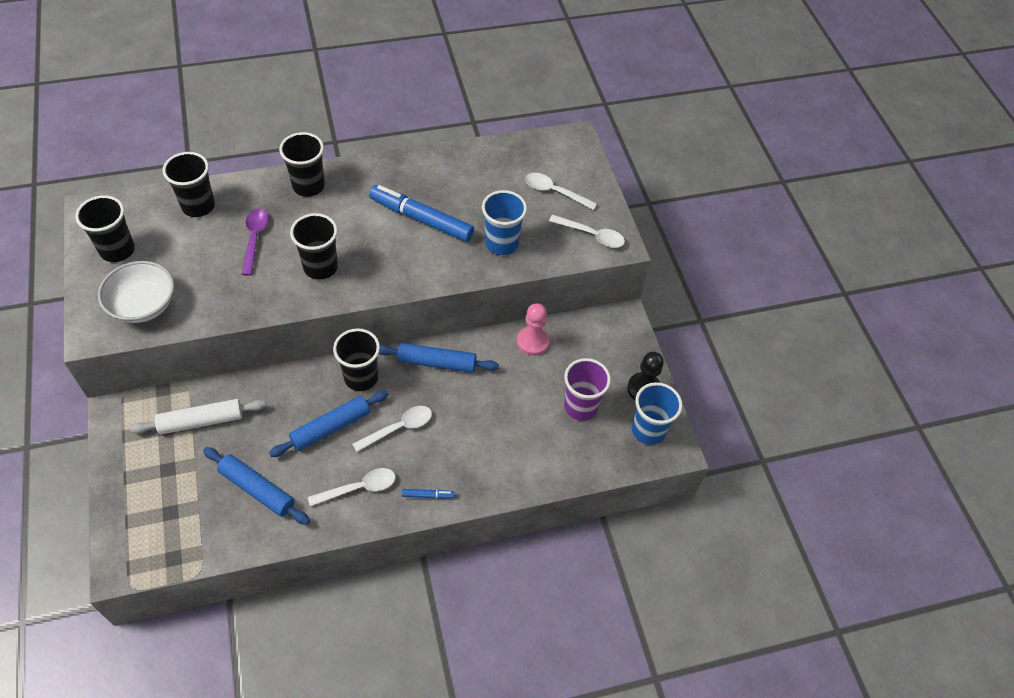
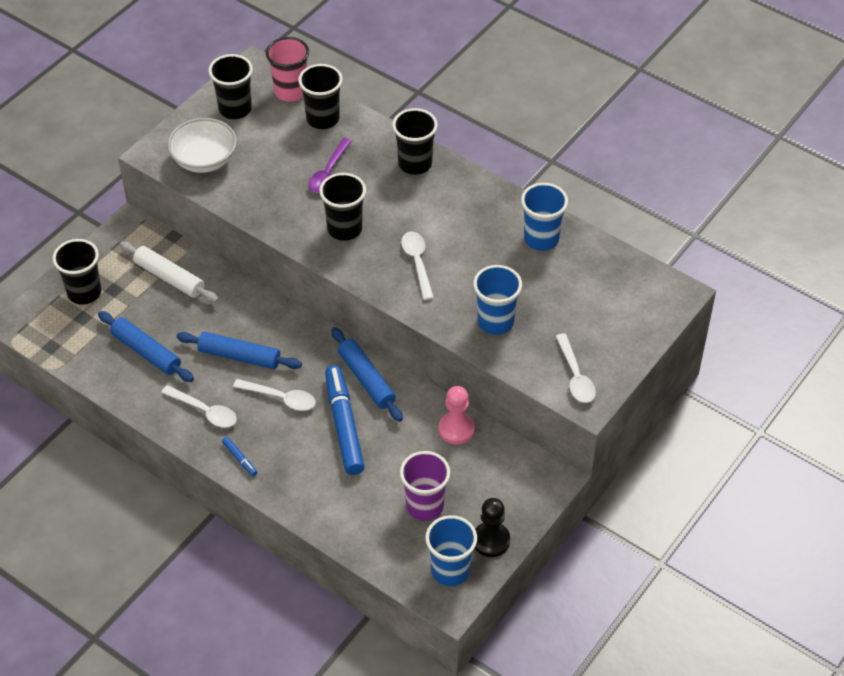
camera: 55 degrees right, 5 degrees down
(146, 205) = (290, 92): none -> pink cup
(255, 239) = (328, 172): purple spoon -> purple spoon turned 150 degrees clockwise
(257, 489) = (146, 352): blue rolling pin -> blue rolling pin turned 45 degrees counterclockwise
(361, 377) = (302, 342): black cup -> black cup (84, 292)
(421, 219) = (461, 254): blue marker -> blue marker (344, 425)
(456, 169) = (541, 239): none -> blue cup
(554, 192) = (595, 319): white spoon -> white spoon (417, 263)

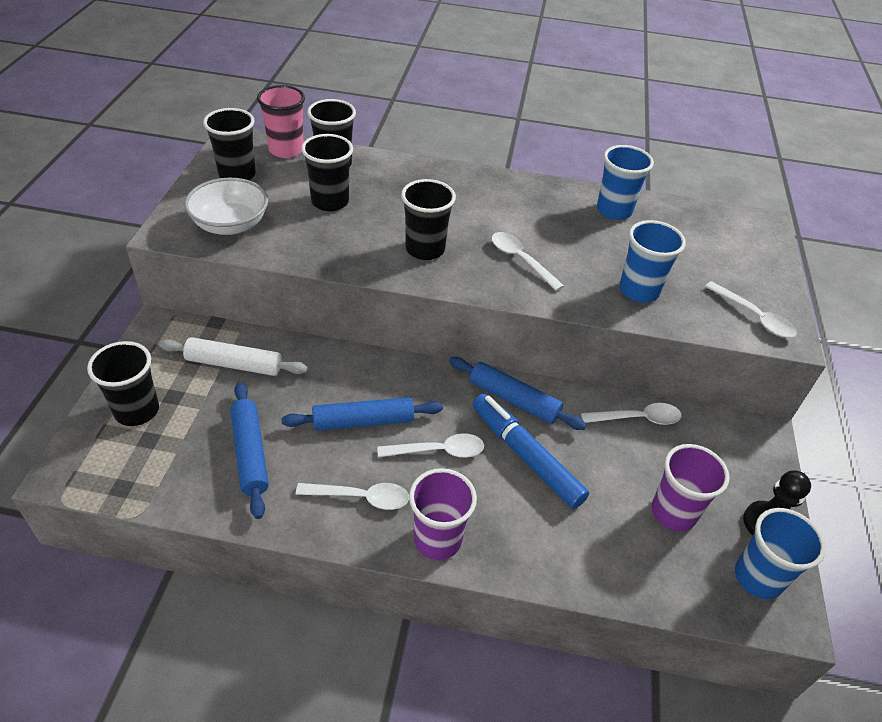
camera: 30 degrees left, 5 degrees down
(146, 352) = (250, 453): blue rolling pin -> blue rolling pin turned 60 degrees clockwise
(240, 459) = (437, 539): blue marker -> purple cup
(328, 172) = (372, 205): purple spoon -> none
(415, 164) = (450, 180): black cup -> black cup (330, 202)
(456, 429) = (637, 418): pink pawn -> white spoon

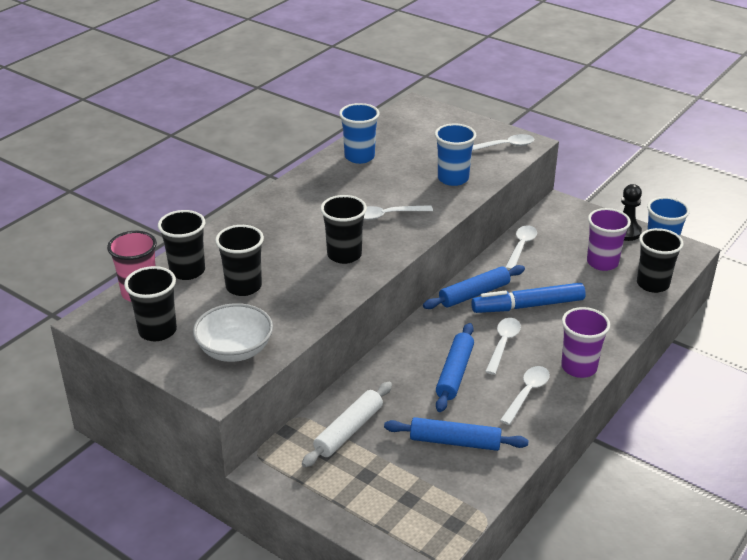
camera: 60 degrees left, 10 degrees down
(137, 411) = (370, 501): black cup -> black cup (652, 284)

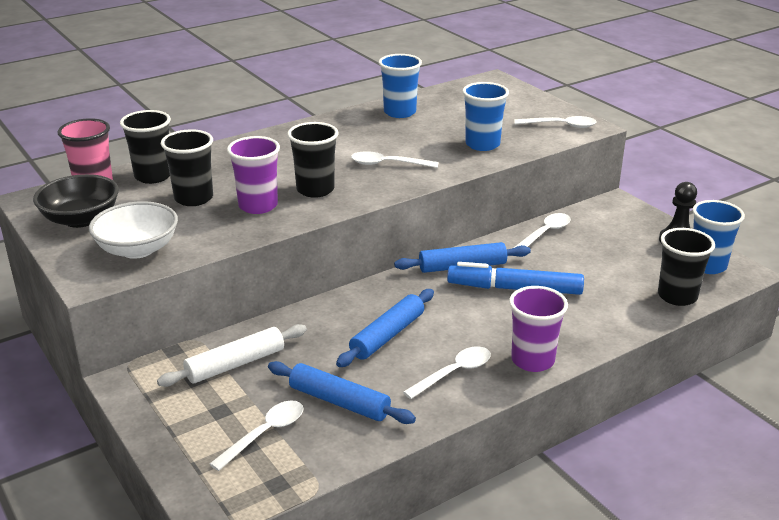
camera: 20 degrees right, 5 degrees down
(157, 331) = (81, 219): black cup -> black bowl
(503, 344) = (461, 319): white spoon -> white spoon (265, 434)
(602, 263) = (629, 264): purple cup -> purple cup (258, 206)

